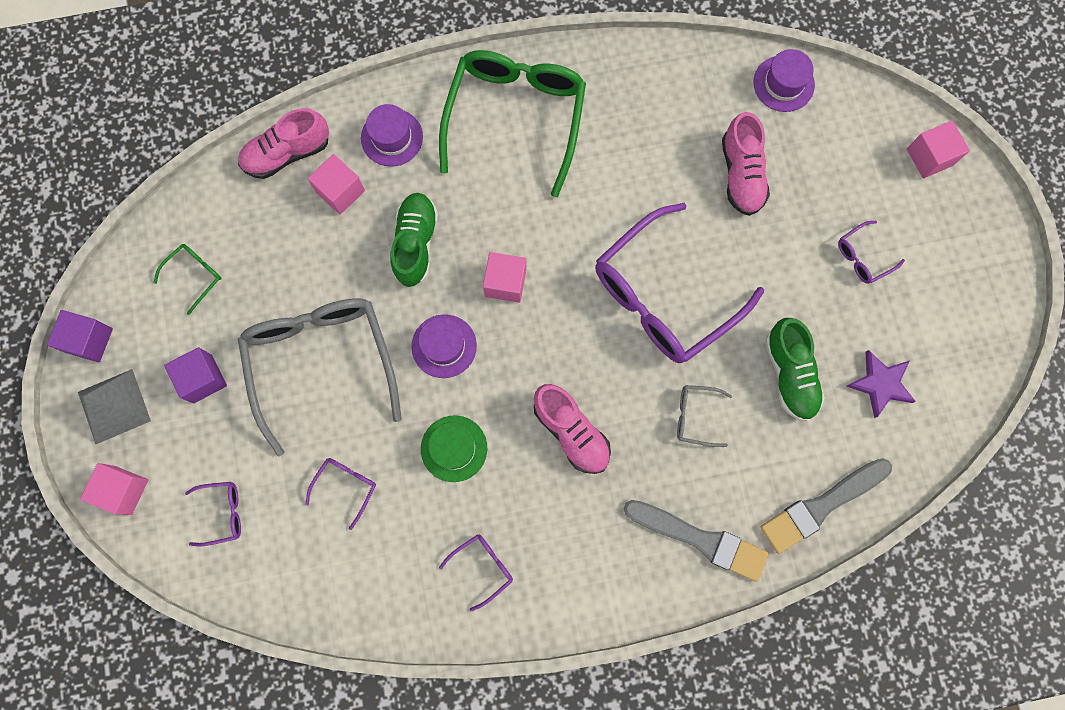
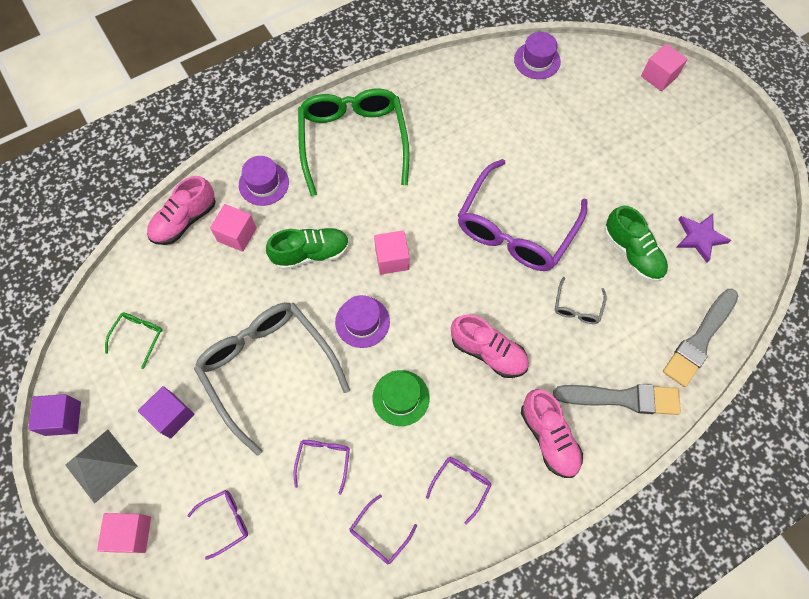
camera: 20 degrees left, 10 degrees down
(416, 244) = (311, 253): green shoe -> green shoe turned 90 degrees clockwise
(695, 416) = (577, 307): grey glasses -> grey glasses turned 60 degrees counterclockwise
(741, 174) = (534, 128): pink shoe -> pink shoe (548, 437)
(863, 257) = (645, 155): purple glasses -> purple glasses (379, 535)

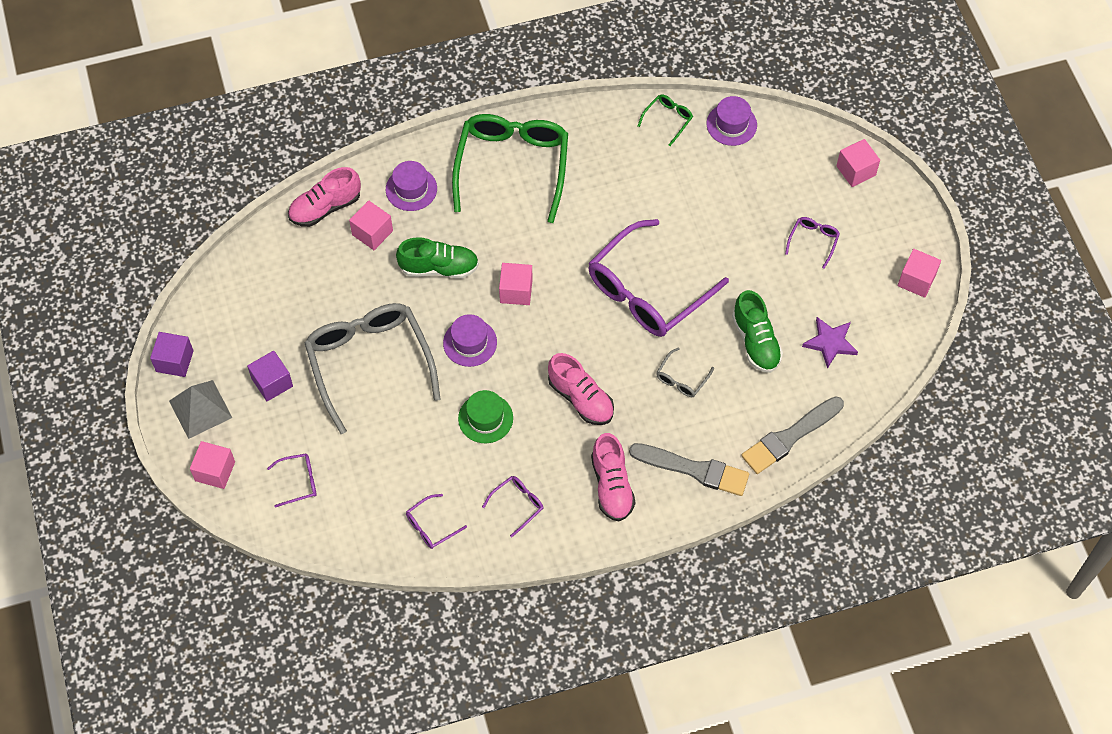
camera: 15 degrees right, 5 degrees down
(138, 336) = (257, 305): green glasses -> green glasses (668, 119)
(323, 460) = (399, 454): purple glasses -> purple glasses (813, 241)
(751, 161) = (916, 280): none -> pink cube

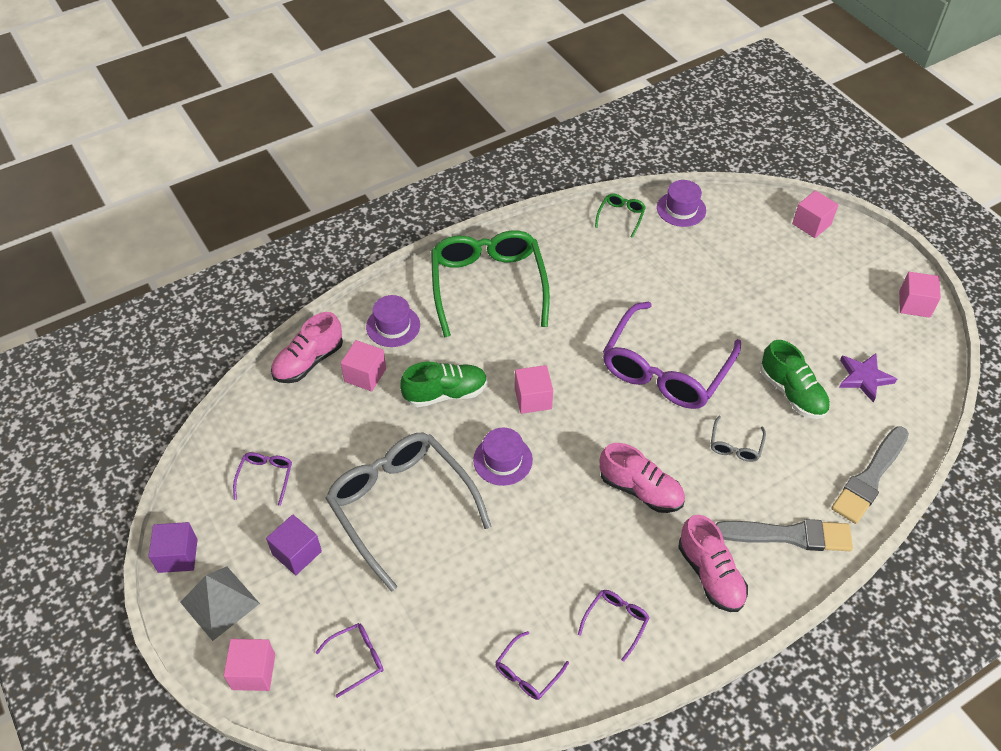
camera: 15 degrees left, 10 degrees down
(485, 418) = (547, 535): green hat -> none
(813, 241) = (802, 290): purple glasses -> purple glasses (265, 477)

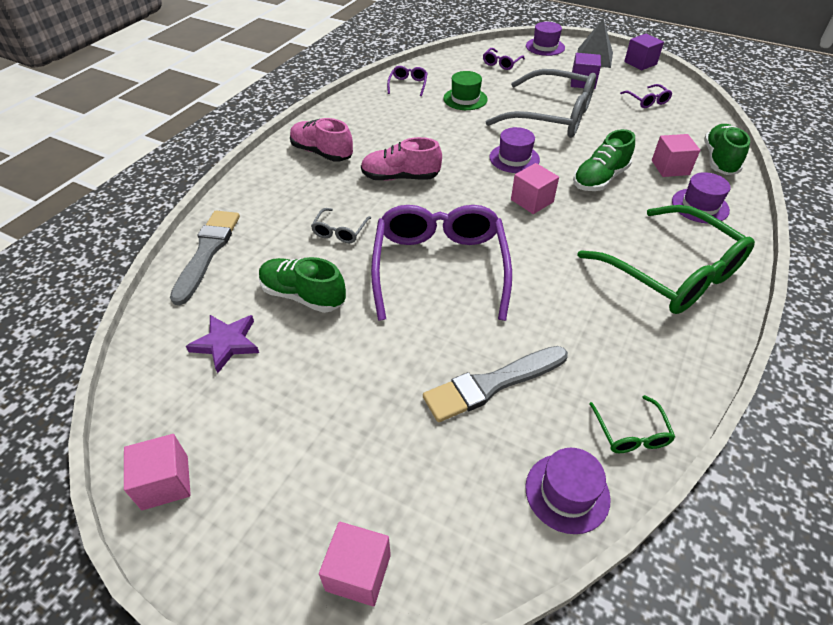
camera: 150 degrees right, 5 degrees down
(253, 672) = (545, 47): pink cube -> purple hat
(309, 361) = (719, 160): pink shoe -> green shoe
(474, 596) = (465, 99): none -> green hat
(616, 621) = (371, 115): purple glasses -> none
(735, 446) = (340, 231): grey glasses -> grey glasses turned 150 degrees counterclockwise
(789, 535) = (271, 191): grey brush -> grey brush (492, 384)

